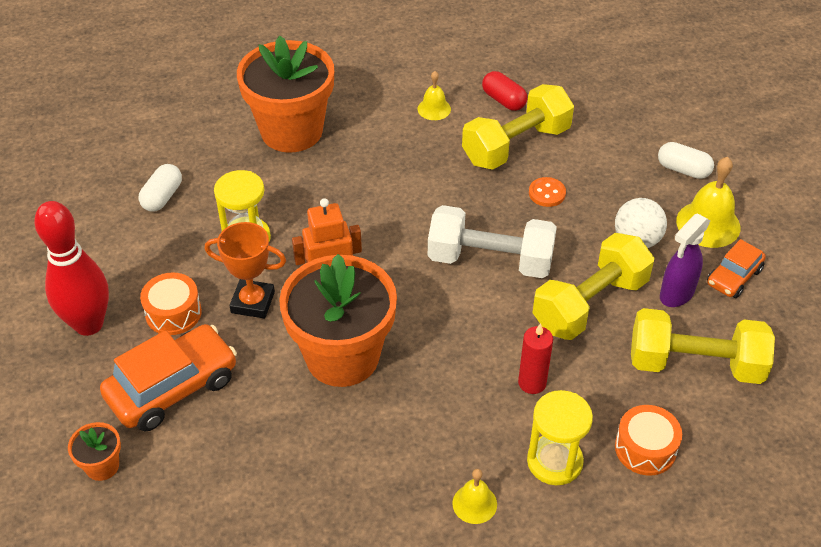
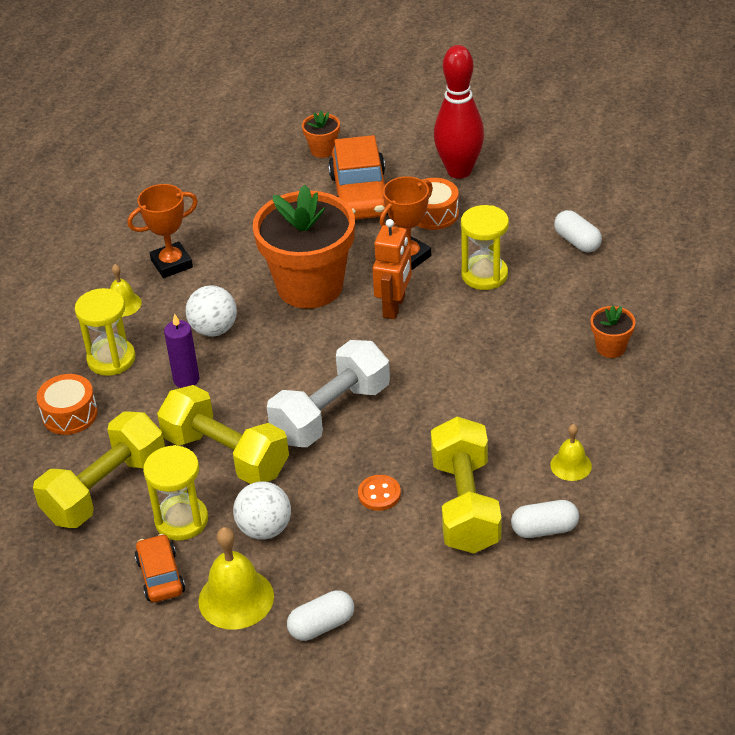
camera: 125 degrees right, 5 degrees down
(291, 131) = (610, 347): orange flower pot -> orange flower pot, size x0.42
(384, 498) = (171, 264): none -> orange trophy
(453, 400) = (214, 329): none -> white ball
(503, 100) = (544, 529): red capsule -> white capsule
(532, 383) = (186, 379): red candle -> purple candle
(590, 304) = (226, 455): yellow dumbbell -> yellow dumbbell turned 45 degrees counterclockwise
(676, 294) = (181, 520): purple spray bottle -> yellow hourglass

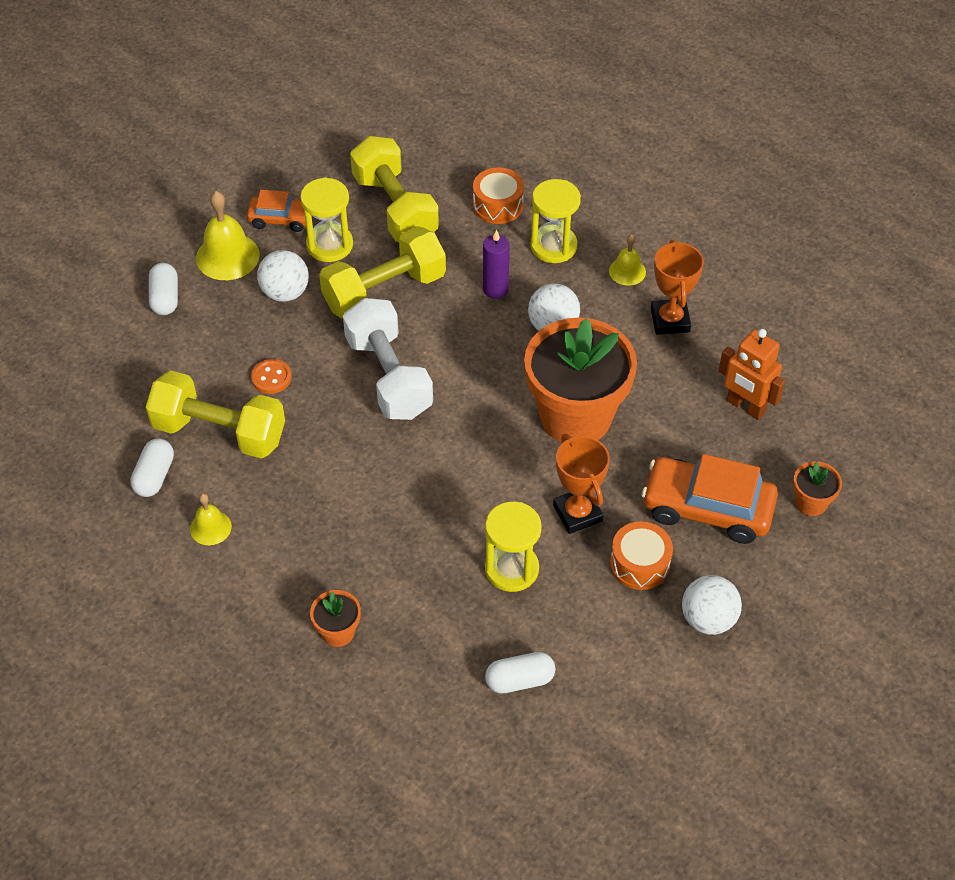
camera: 110 degrees right, 10 degrees up
(394, 307) = (505, 473): orange robot -> orange robot (745, 406)
(459, 171) = (708, 619): red bowling pin -> white ball

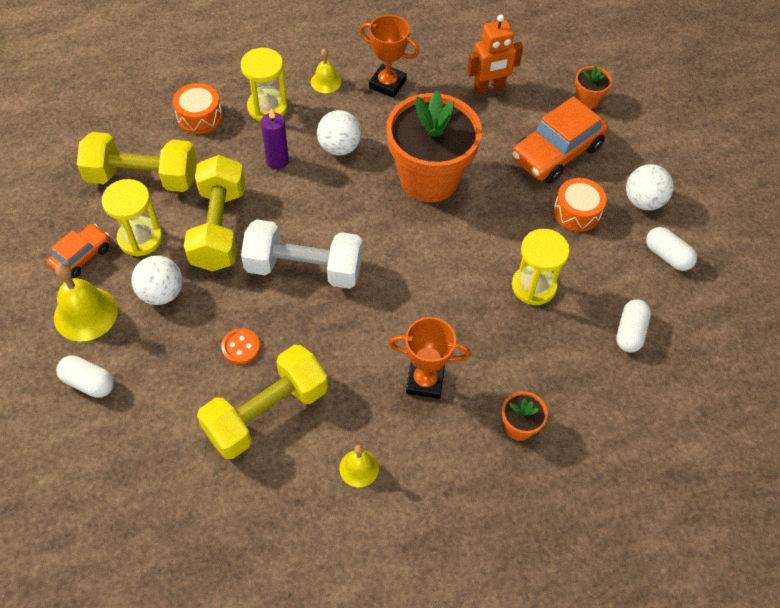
camera: 60 degrees left, 5 degrees up
(154, 476) = (275, 485): white capsule -> white capsule (667, 256)
(577, 513) = (512, 223): orange trophy -> orange trophy (425, 381)

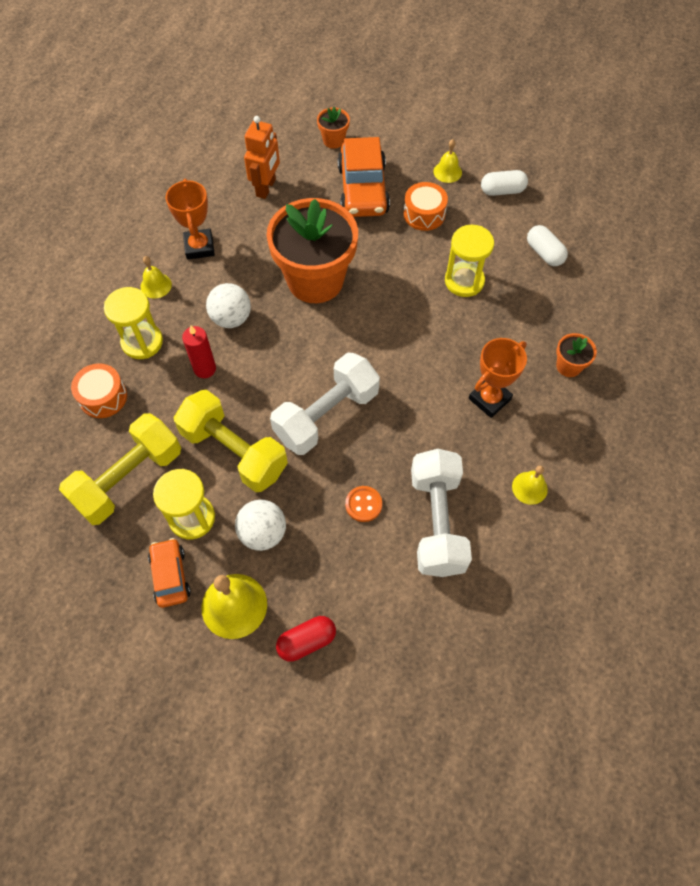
camera: 50 degrees left, 5 degrees up
(89, 382) = (306, 641): white capsule -> red capsule
(266, 413) = (437, 522): yellow dumbbell -> white dumbbell
(277, 161) = (205, 369): purple candle -> red candle
(387, 84) = (199, 247): orange trophy -> orange trophy turned 75 degrees counterclockwise
(643, 201) = (447, 172): white ball -> yellow bell

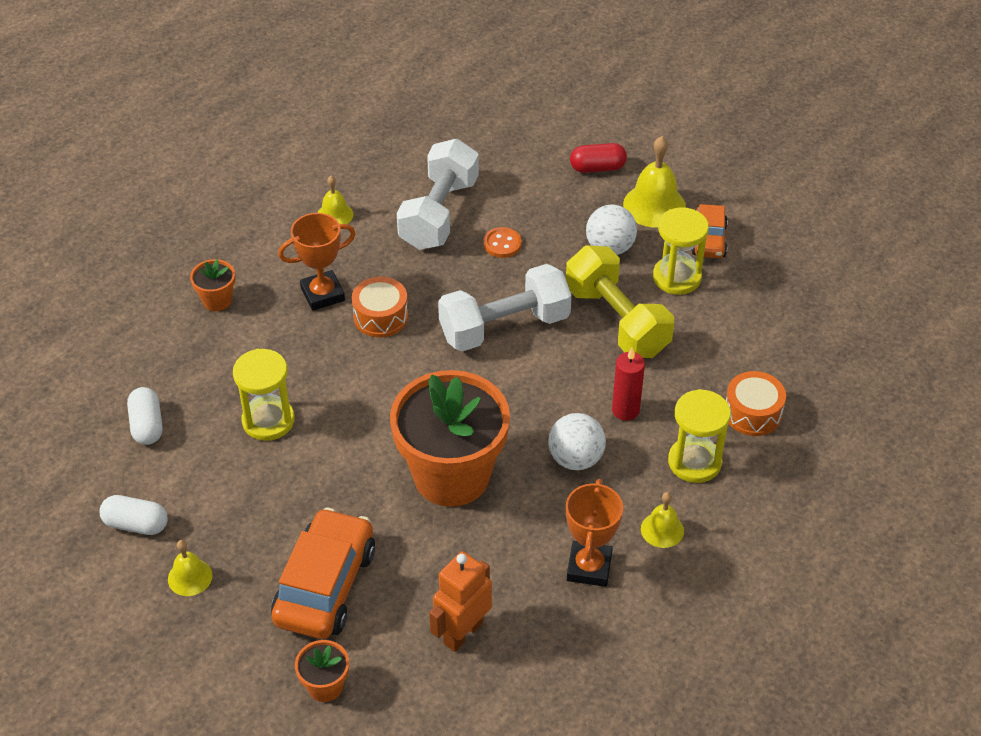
camera: 160 degrees left, 15 degrees down
(128, 479) = (736, 326): yellow dumbbell -> none
(424, 214) = (262, 522): orange drum -> orange drum (380, 316)

